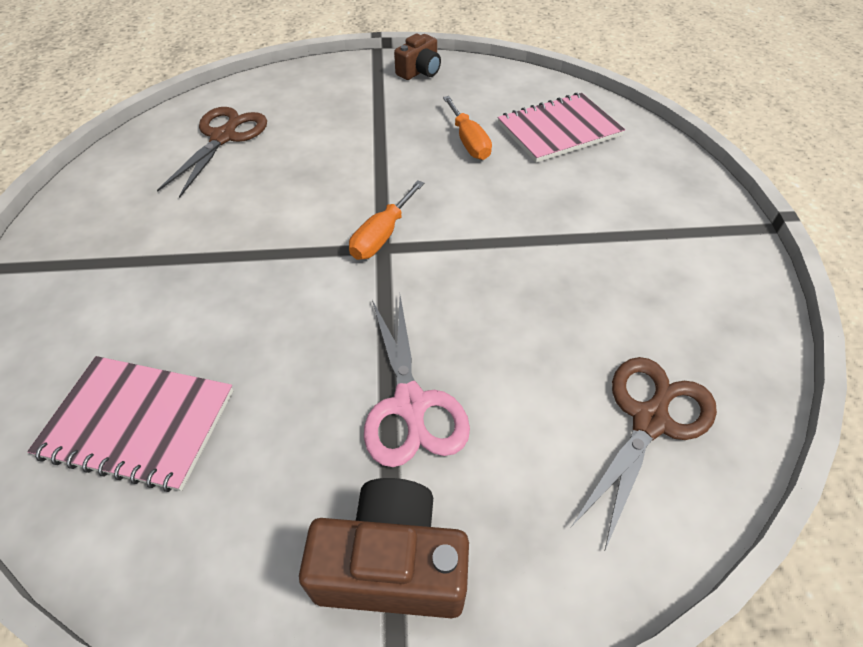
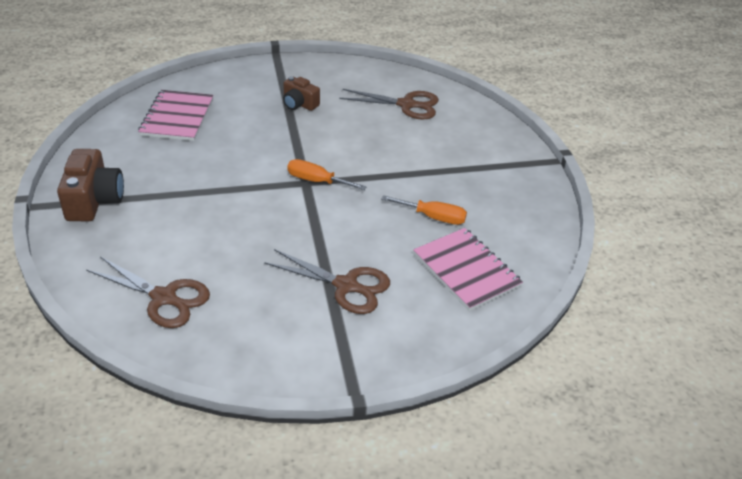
camera: 80 degrees right, 10 degrees down
(410, 404) = (182, 201): pink scissors -> none
(419, 71) = (530, 186): brown camera -> brown camera (299, 104)
(468, 142) = (433, 217): orange screwdriver -> orange screwdriver turned 135 degrees counterclockwise
(595, 222) = (346, 286): none -> brown scissors

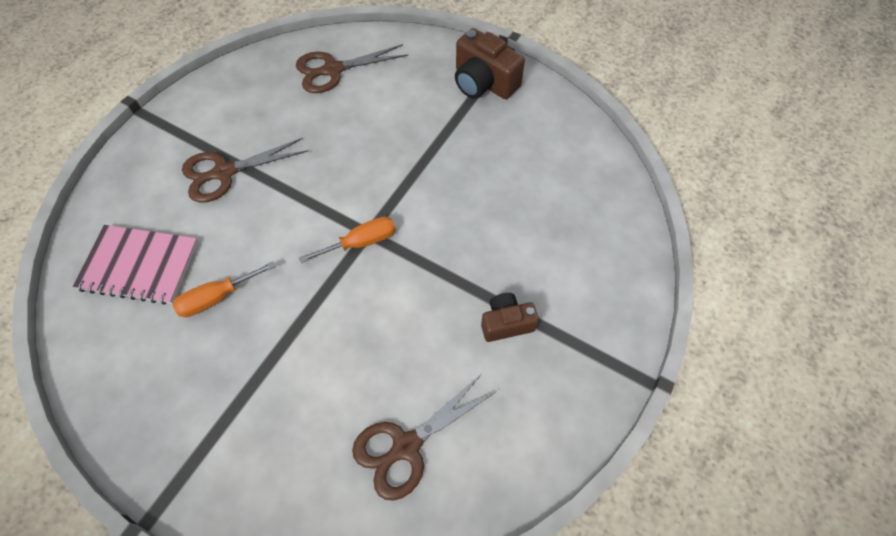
camera: 135 degrees right, 20 degrees up
(177, 117) = (568, 197): pink notebook -> none

